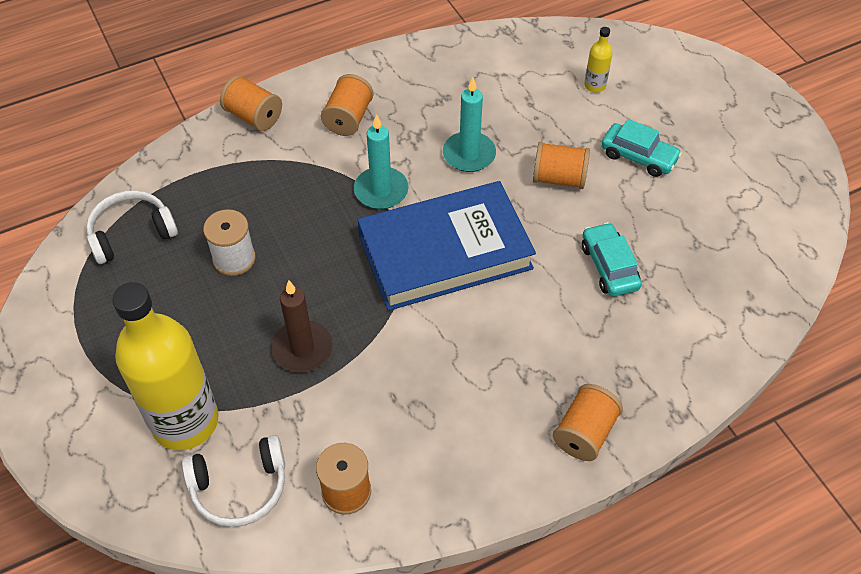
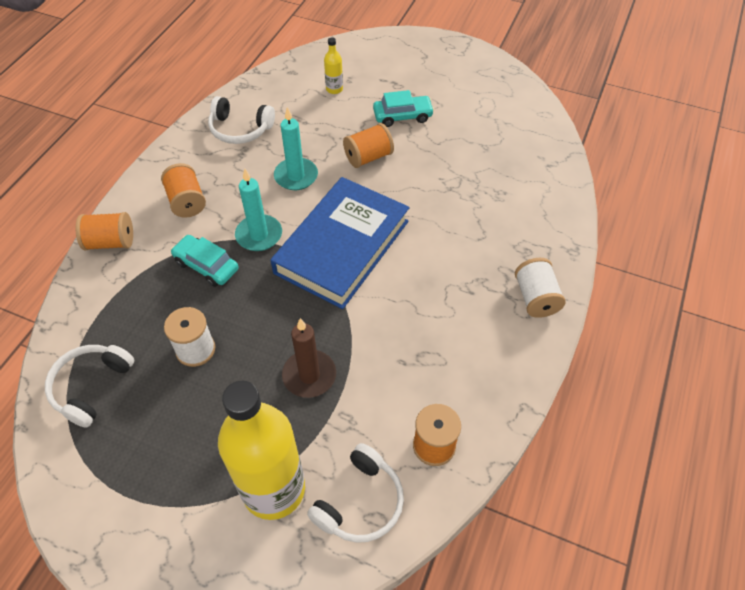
camera: 40 degrees left, 0 degrees up
(461, 75) = (240, 129): none -> white headphones
(584, 433) = (535, 298): orange spool -> white spool
(609, 266) = (450, 191): turquoise car -> turquoise car (206, 266)

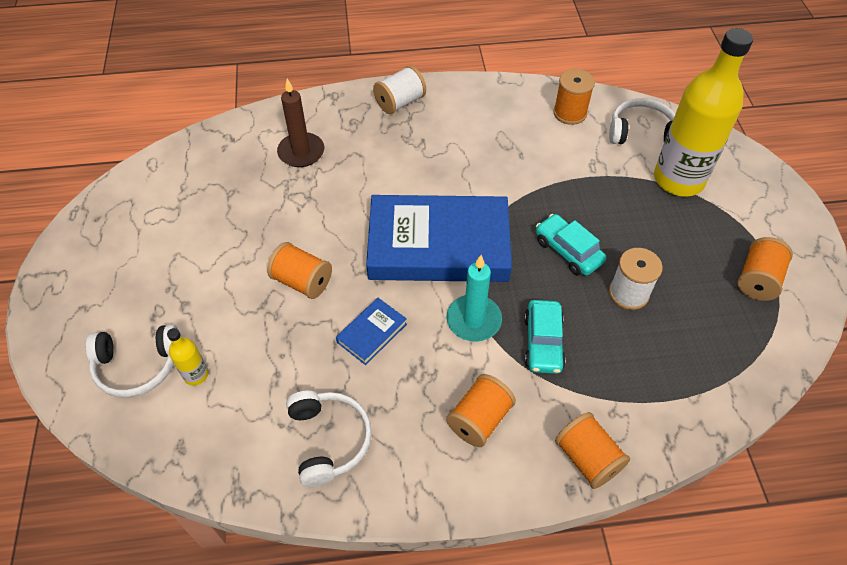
camera: 120 degrees left, 0 degrees up
(91, 387) = (728, 348): white headphones -> white headphones (137, 366)
(119, 465) = (757, 280): none -> orange spool
(296, 176) = (372, 333): turquoise candle -> blue book
(309, 375) = (581, 203): brown candle -> brown candle (301, 152)
(402, 116) = (215, 280): turquoise car -> turquoise car (568, 251)

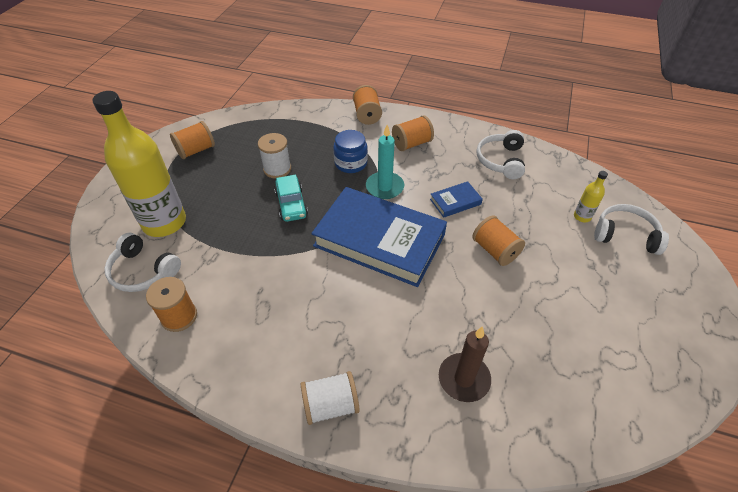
camera: 155 degrees left, 5 degrees down
(543, 342) = (351, 163): turquoise car -> blue jar

